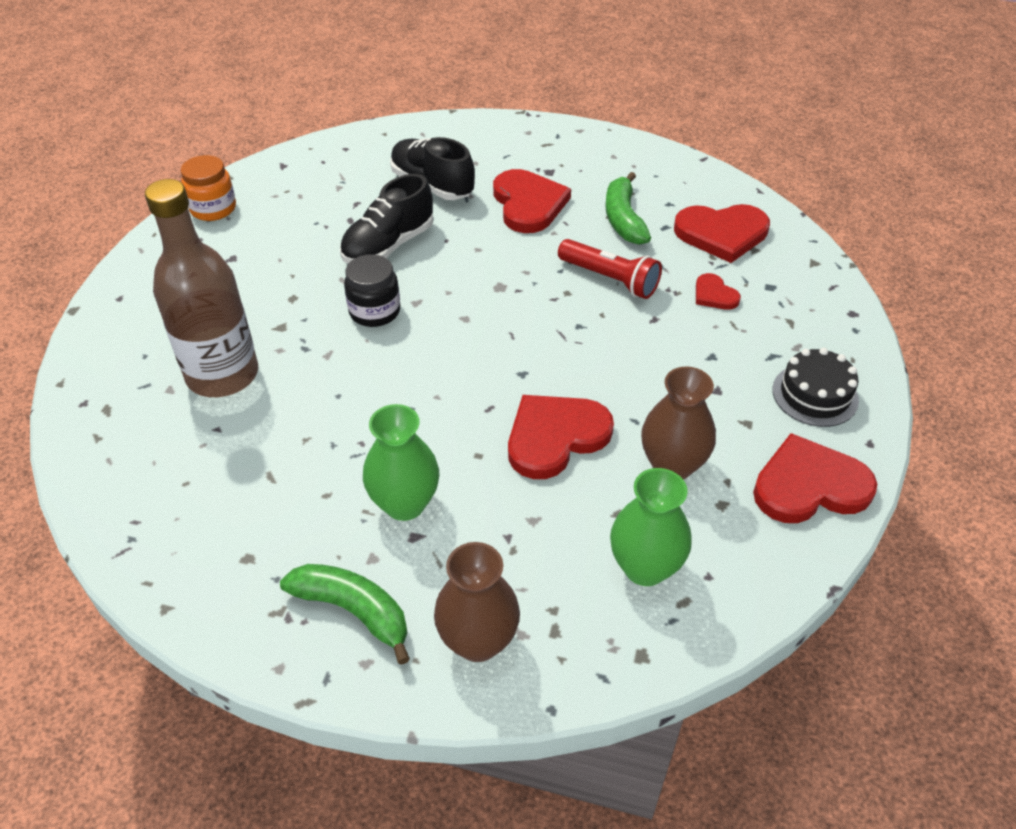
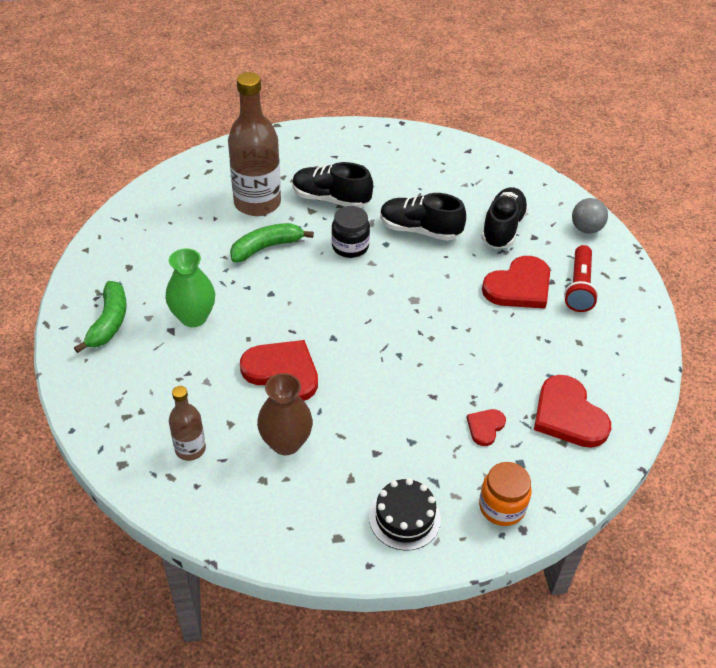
camera: 65 degrees right, 0 degrees up
(213, 209) = (401, 139): orange jar -> orange jar (502, 507)
(273, 302) = (331, 199): none -> black shoe
(473, 132) = (586, 229): none -> grey ball
(478, 641) = (107, 382): brown vase -> none
(610, 279) = (462, 358): red flashlight -> red flashlight (579, 287)
(623, 219) = (541, 347): green banana -> green banana (266, 247)
(645, 567) = (190, 449): green vase -> brown bottle
(809, 485) = (304, 530): red heart -> none

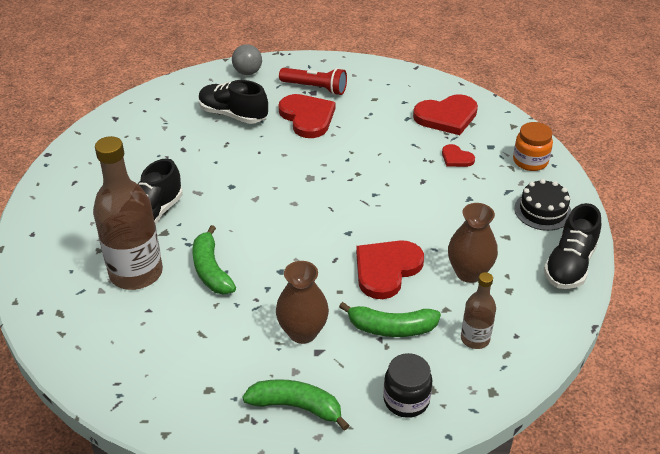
camera: 80 degrees left, 5 degrees down
(193, 317) = (302, 332): green vase -> brown vase
(202, 381) = (391, 328): none -> green banana
(350, 246) = (228, 210): black jar -> black jar (406, 400)
(419, 230) = (219, 163): black shoe -> black shoe (569, 265)

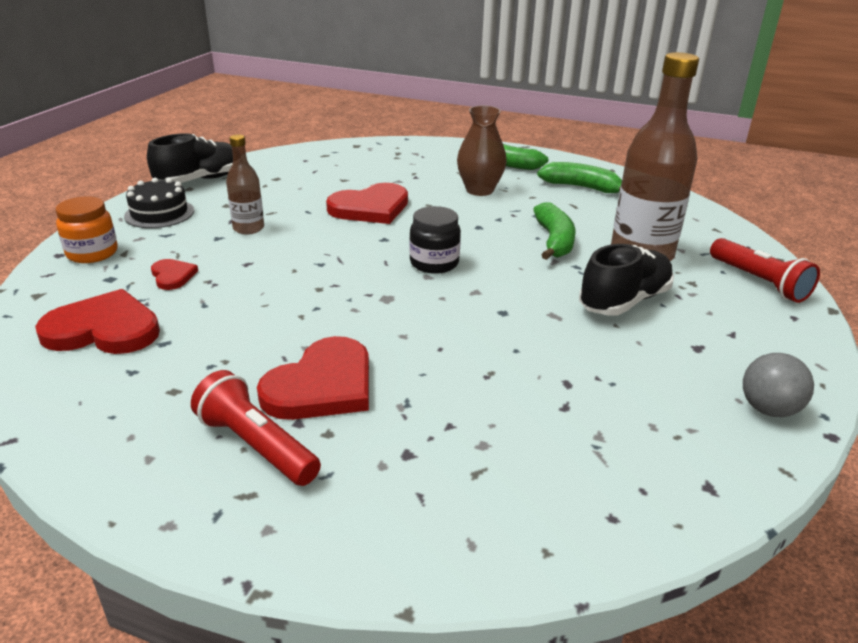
camera: 160 degrees left, 10 degrees down
(45, 265) = (759, 282): none -> red flashlight
(233, 115) = (455, 427): black shoe -> none
(247, 72) = (371, 538): grey ball -> grey ball (768, 409)
(307, 117) = (322, 385): red heart -> red heart turned 135 degrees counterclockwise
(391, 328) = (400, 179): green banana -> green banana (581, 187)
(406, 400) = (421, 152): black jar -> black jar (434, 263)
(469, 273) = (296, 192): brown vase -> none
(475, 339) = (339, 164): brown bottle -> brown bottle (248, 228)

